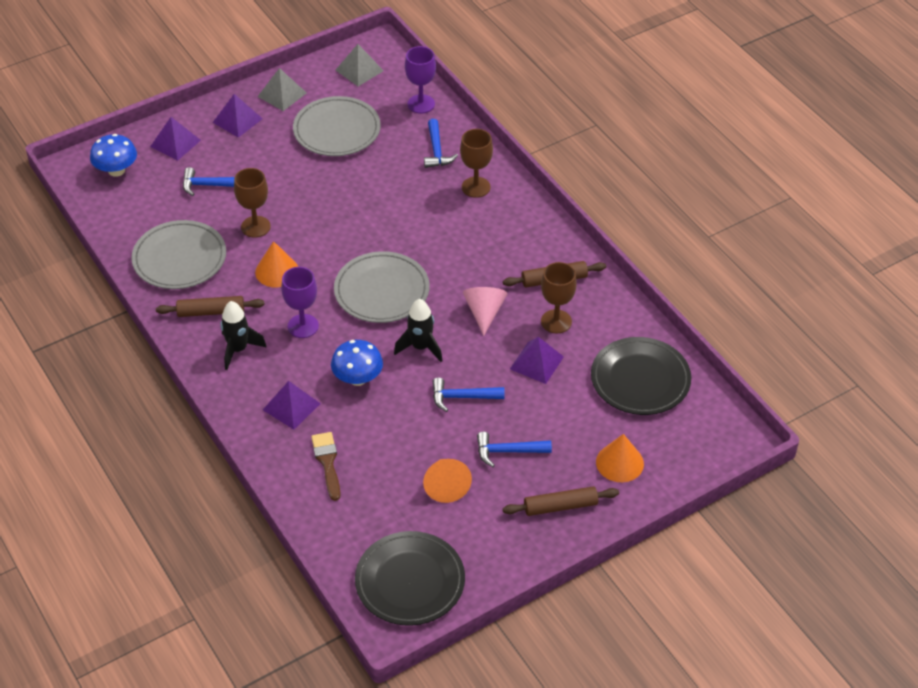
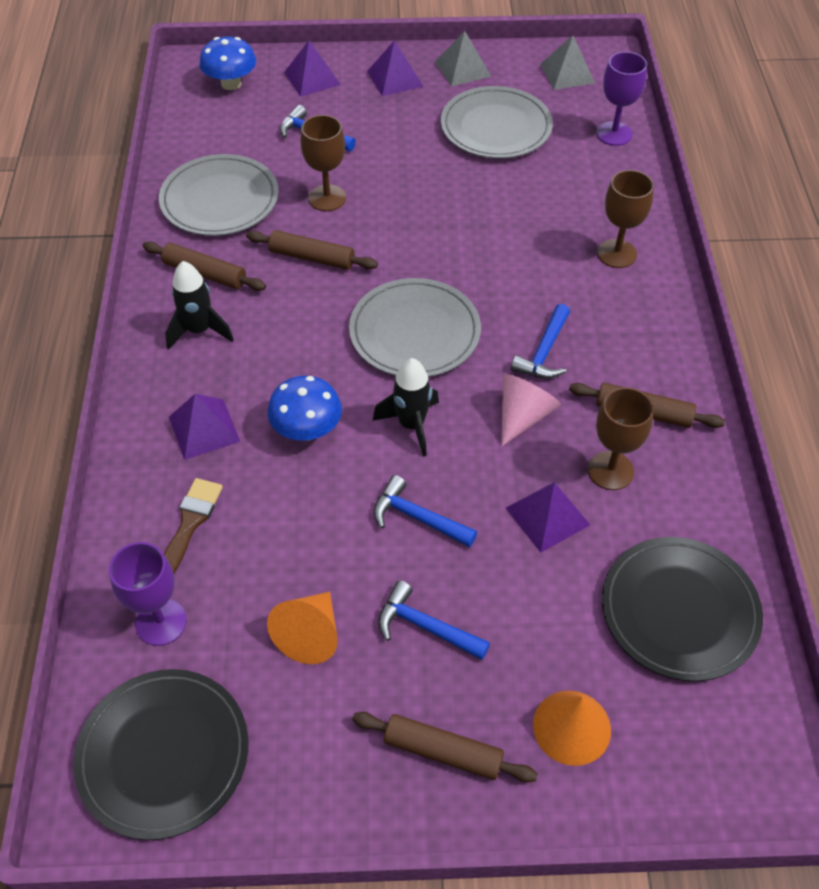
camera: 30 degrees right, 5 degrees up
(277, 271) = (312, 257): orange cone -> brown rolling pin
(303, 326) = (292, 335): purple goblet -> purple goblet (161, 622)
(437, 150) = (597, 193): blue hammer -> blue hammer (544, 352)

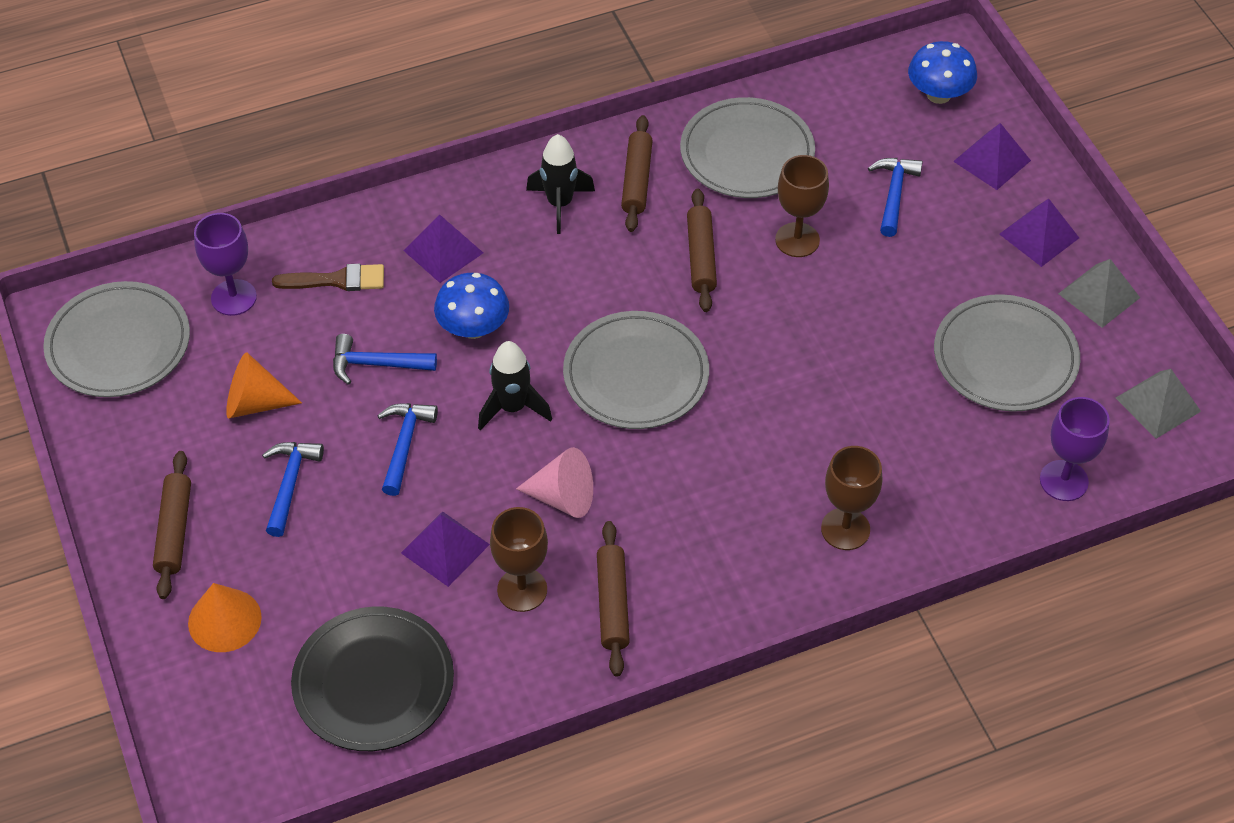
camera: 70 degrees right, 0 degrees up
(163, 755) = (119, 344): black plate -> grey plate
(544, 352) = (659, 494): blue hammer -> blue hammer (376, 364)

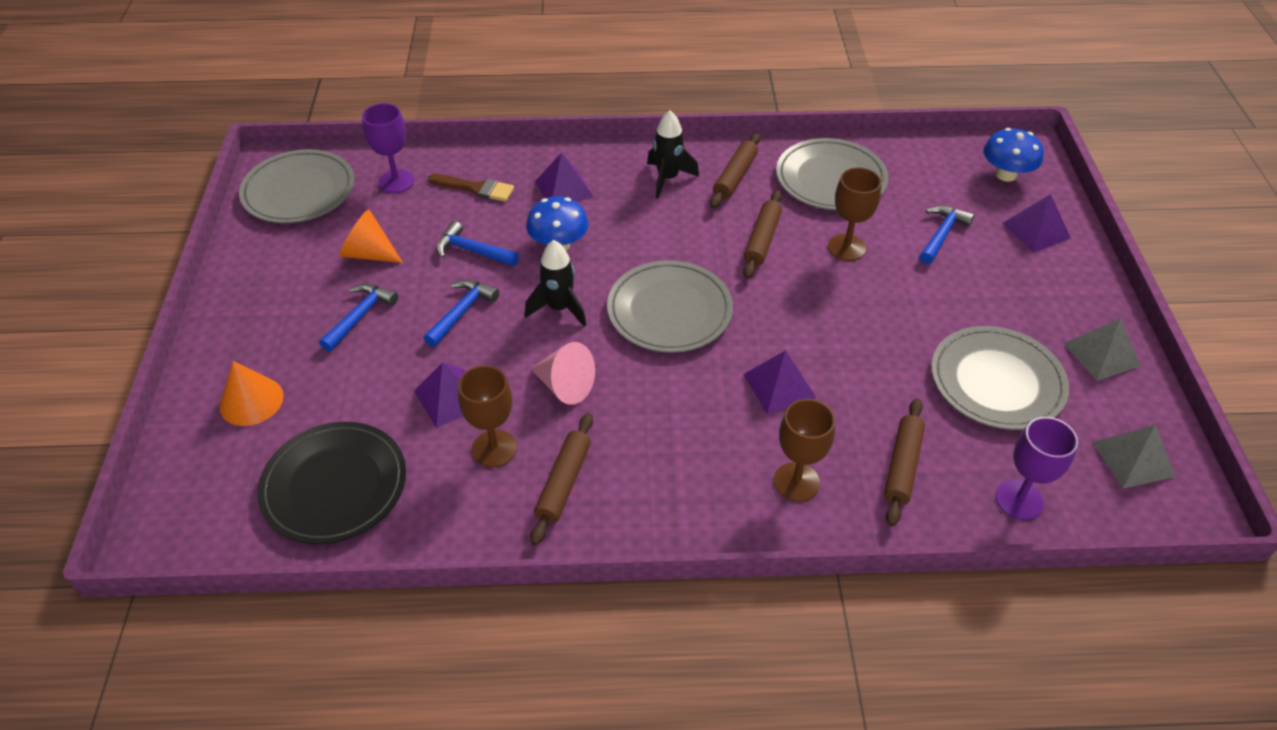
camera: 20 degrees right, 5 degrees down
(174, 530) = (256, 325): brown rolling pin -> brown rolling pin (902, 466)
(1039, 235) = (1060, 295): purple pyramid -> purple pyramid (779, 386)

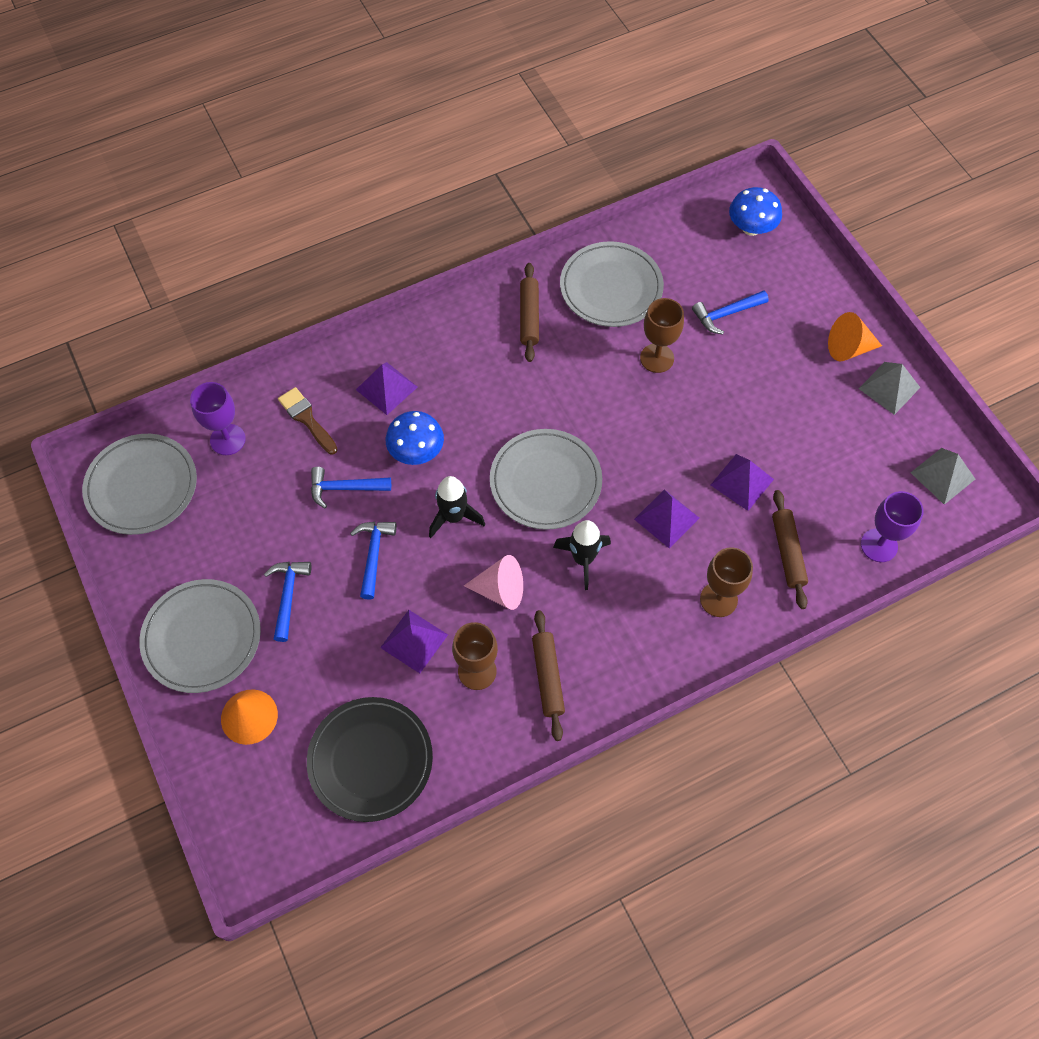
camera: 25 degrees left, 15 degrees up
(369, 253) = (253, 528): orange cone -> orange cone (848, 348)
(476, 188) = (306, 418): brown brush -> brown brush turned 120 degrees counterclockwise
(668, 179) = (472, 341): black rocket -> black rocket (583, 559)
(762, 240) = (585, 378): brown rolling pin -> none
(941, 234) = (726, 314): blue hammer -> blue hammer turned 120 degrees counterclockwise
(997, 381) = (824, 445): grey plate -> grey plate (202, 637)
(1036, 230) = (797, 280): purple pyramid -> purple pyramid (742, 482)

